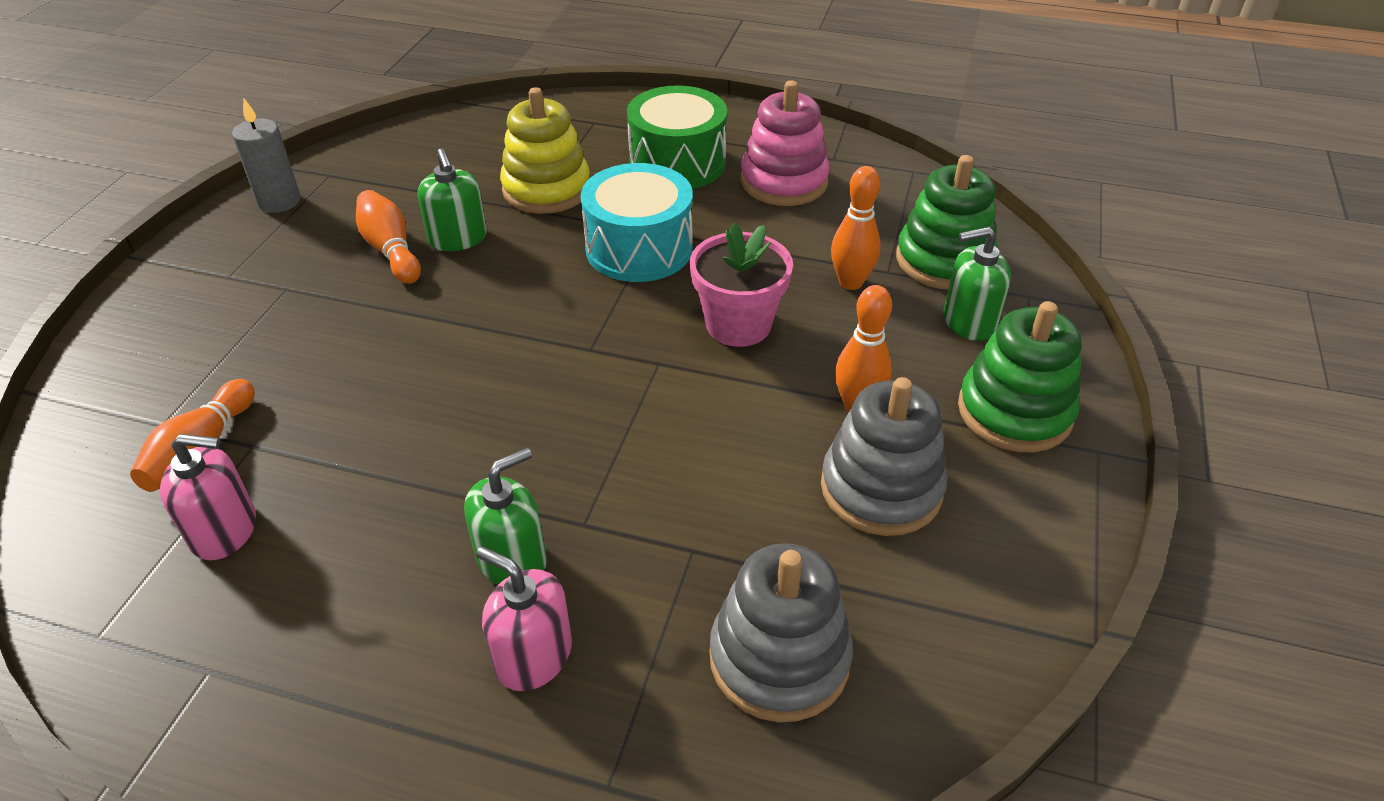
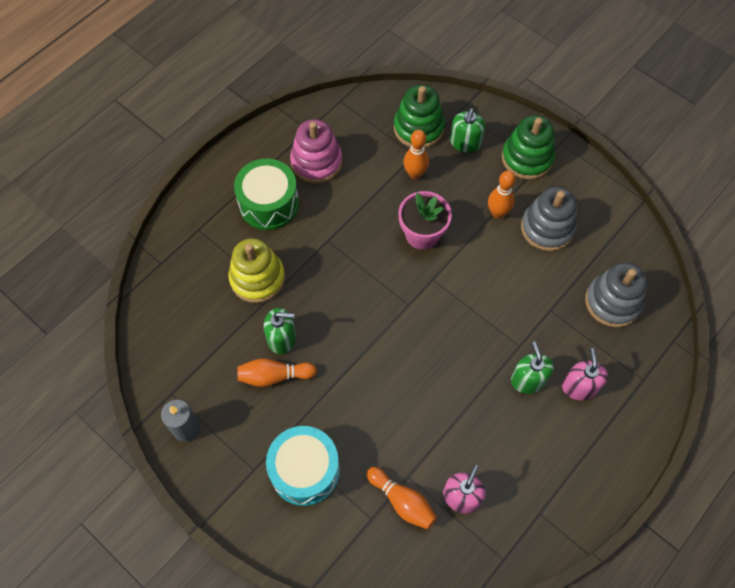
camera: 65 degrees left, 20 degrees up
(533, 656) = (579, 387): pink soap dispenser -> pink soap dispenser turned 120 degrees clockwise
(639, 248) = (339, 253): turquoise drum -> turquoise drum (305, 470)

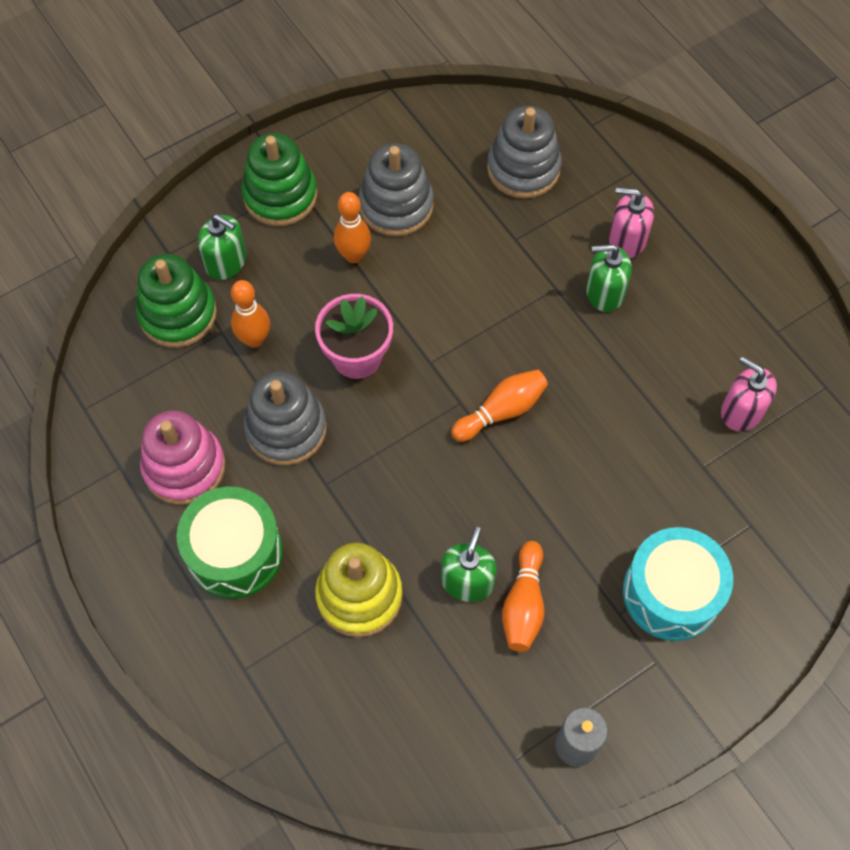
camera: 75 degrees left, 0 degrees up
(358, 208) = (286, 429): none -> grey stacking toy
(402, 501) = (735, 481): orange bowling pin -> orange bowling pin (501, 411)

